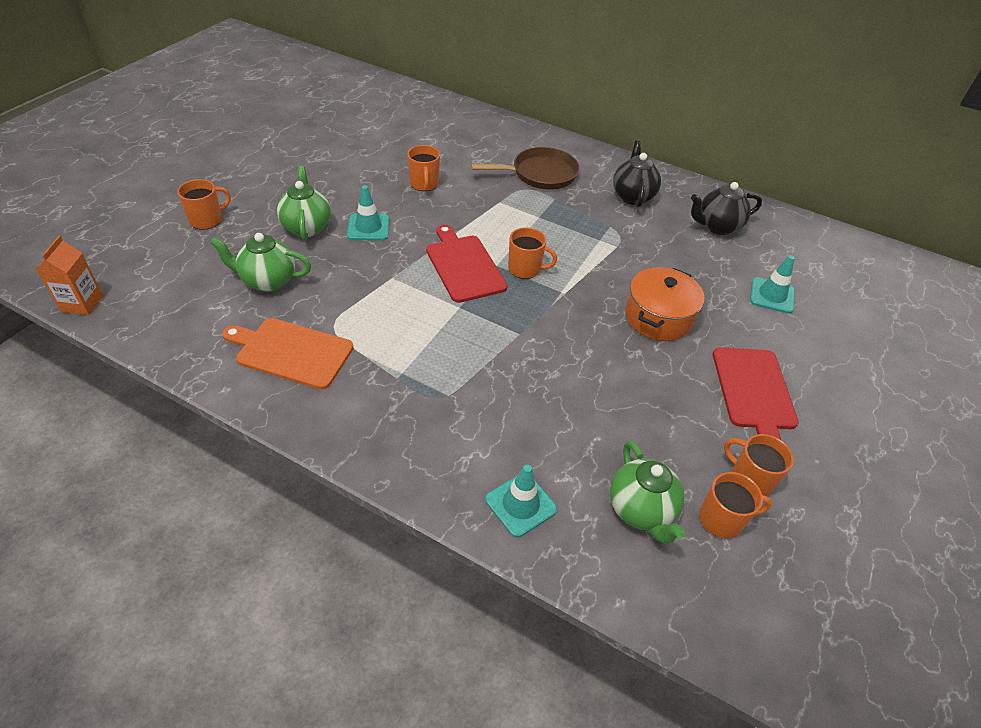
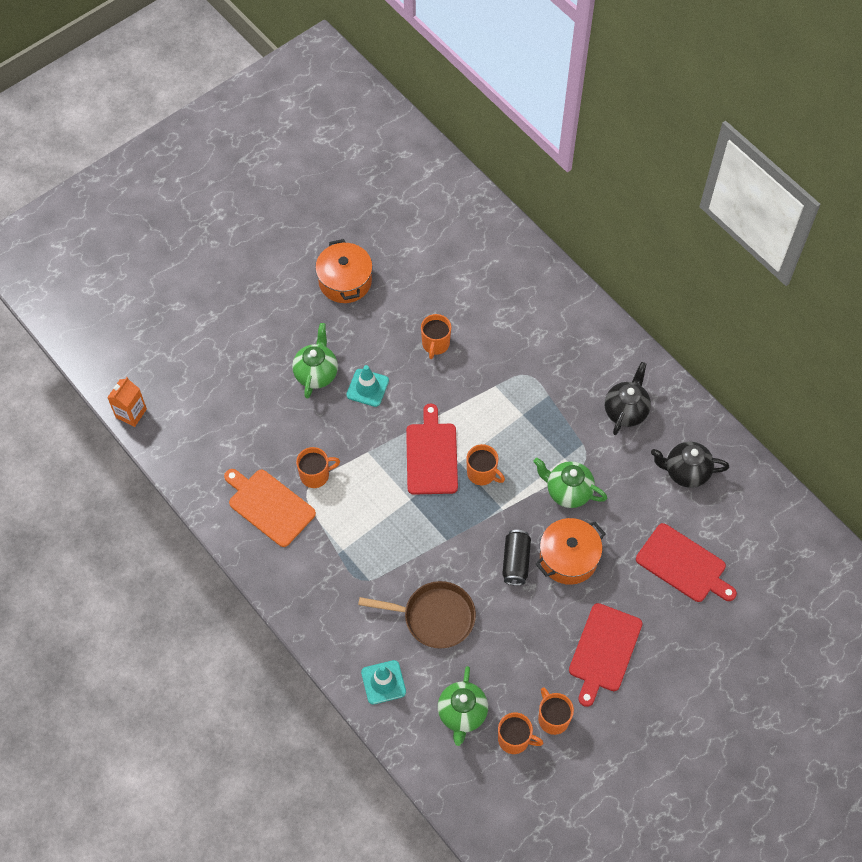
camera: 25 degrees right, 15 degrees up
(207, 220) = (238, 343): orange mug -> orange mug (315, 475)
(268, 281) = (270, 428): green teapot -> green teapot (568, 491)
(311, 157) = (345, 281): none -> orange pot
(540, 174) = (550, 358): brown pan -> brown pan (434, 617)
(606, 334) = (516, 562): none -> black can
(772, 295) = (683, 565): turquoise traffic cone -> red cutting board

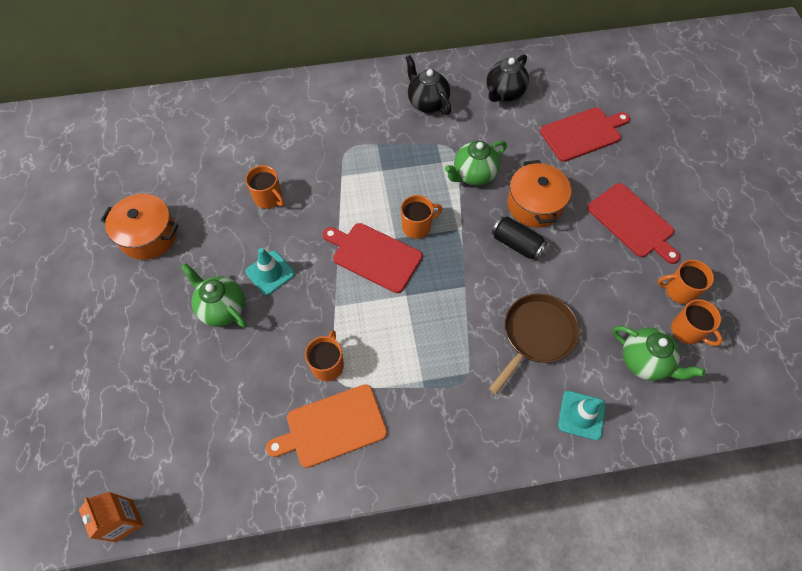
camera: 60 degrees left, 0 degrees up
(514, 739) = (687, 331): orange mug -> orange mug turned 90 degrees clockwise

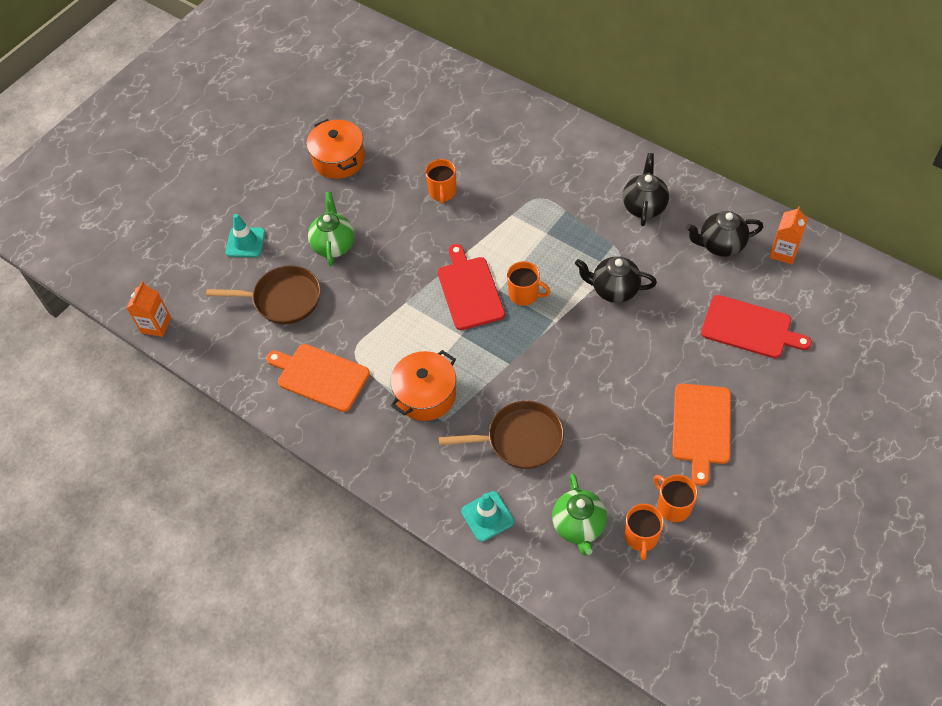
camera: 50 degrees right, 5 degrees down
(226, 390) = (282, 299): none -> brown pan
(270, 273) = (388, 246): turquoise traffic cone -> turquoise traffic cone (245, 242)
(328, 364) = (359, 336): orange mug -> none
(473, 175) = (614, 290): green teapot -> black teapot
(516, 244) = (585, 366): black can -> none
(534, 205) = (635, 350): orange pot -> orange pot (425, 395)
(545, 70) = (783, 252): none -> orange carton
(632, 222) = (701, 427): red cutting board -> orange cutting board

